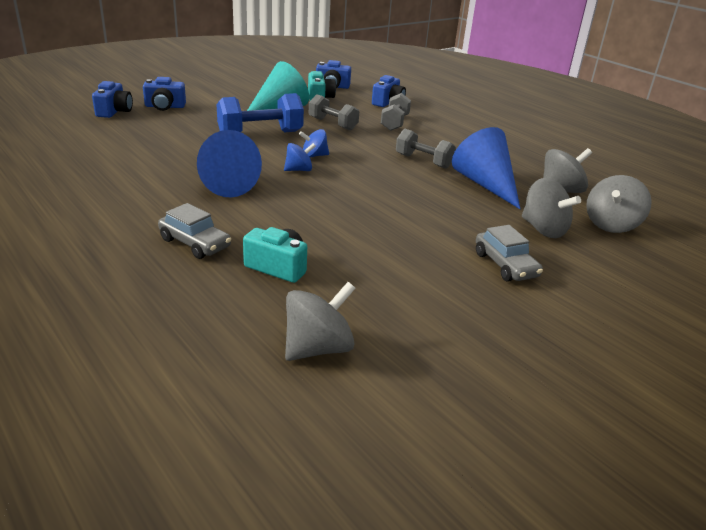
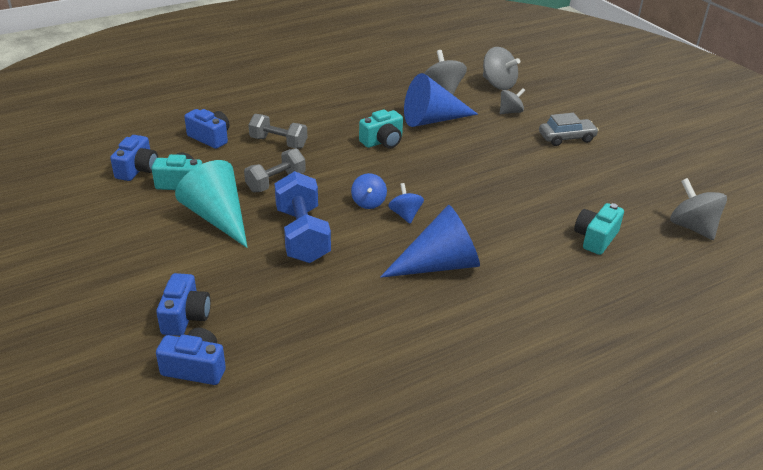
camera: 80 degrees left, 5 degrees up
(195, 243) = (567, 283): grey car -> none
(423, 161) = (383, 141): grey dumbbell -> turquoise camera
(543, 229) = (510, 112): grey spinning top -> grey spinning top, size x0.64

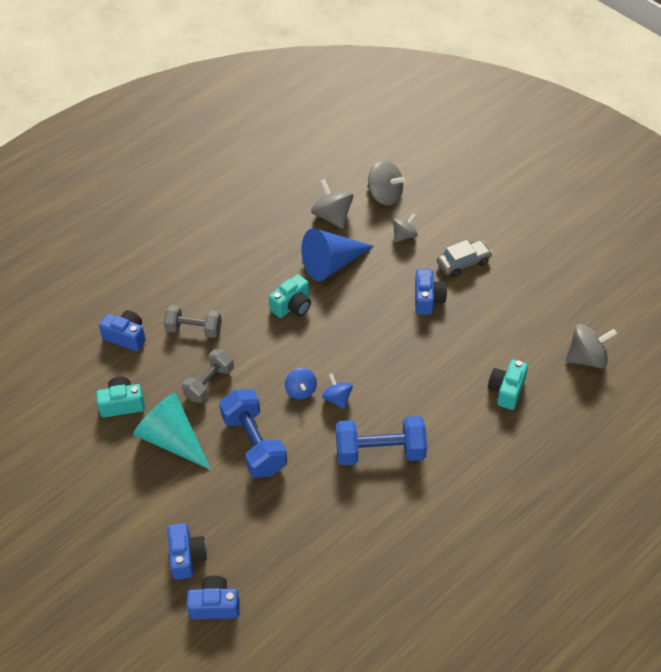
camera: 10 degrees left, 15 degrees up
(137, 169) = (74, 395): blue camera -> blue camera (428, 299)
(439, 265) = (380, 452): blue cone -> blue dumbbell
(692, 227) = (587, 358): grey spinning top -> grey spinning top turned 120 degrees clockwise

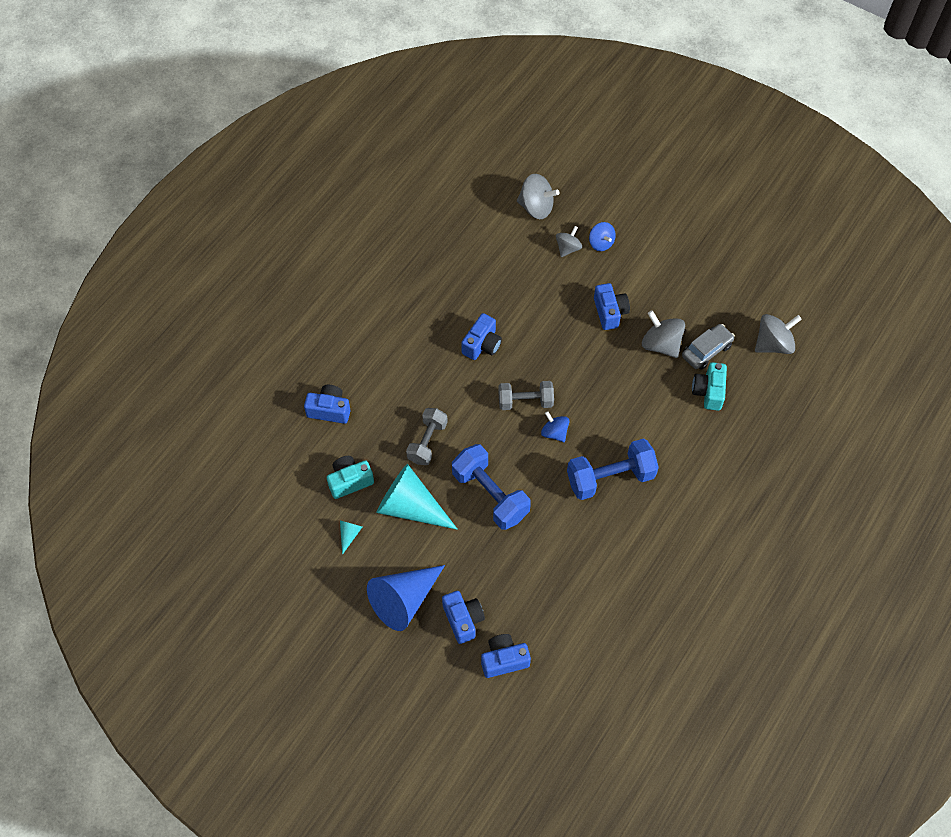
camera: 15 degrees left, 10 degrees up
(104, 453) = (349, 535): none -> turquoise cone
(194, 329) = (394, 388): grey dumbbell -> grey dumbbell (525, 401)
(292, 306) = (482, 344): turquoise camera -> blue camera
(301, 391) = (517, 431): blue spinning top -> blue spinning top (601, 243)
(332, 216) = (491, 240): grey spinning top -> grey spinning top (661, 344)
(332, 264) = (507, 292): blue cone -> blue cone (404, 600)
(463, 263) = (632, 267): grey car -> grey car (706, 350)

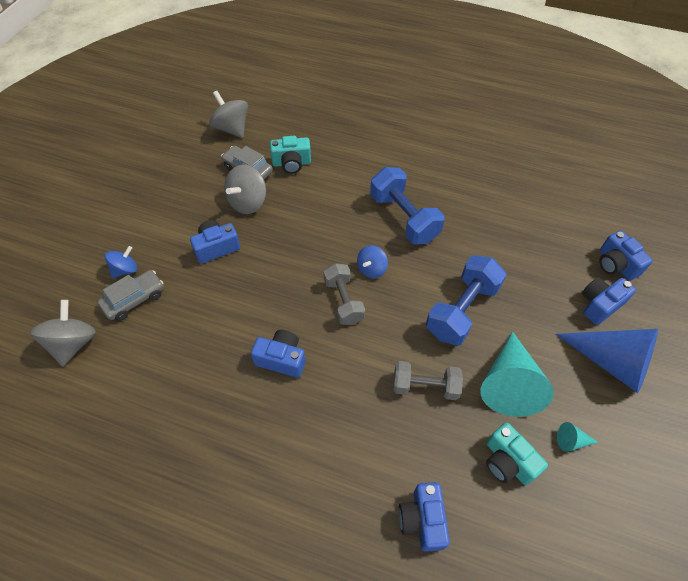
camera: 105 degrees left, 5 degrees down
(568, 248) = (134, 299): grey spinning top -> grey car

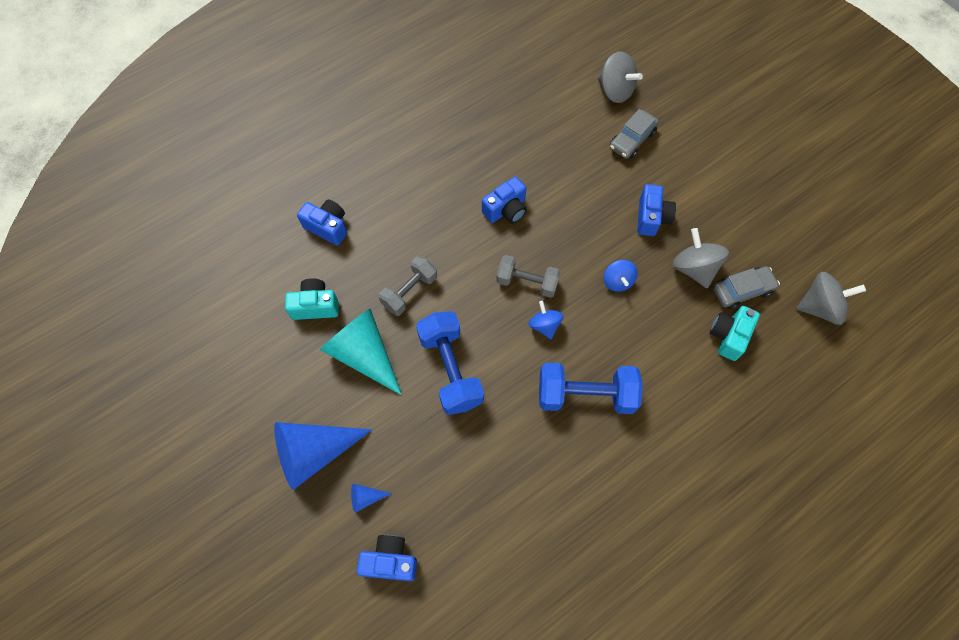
camera: 125 degrees right, 10 degrees up
(125, 270) = (668, 145): blue spinning top -> blue spinning top (617, 281)
(134, 299) = (632, 140): grey car -> grey car turned 45 degrees clockwise
(571, 441) = (290, 362): turquoise cone -> none
(599, 305) = (365, 498): blue camera -> blue cone

